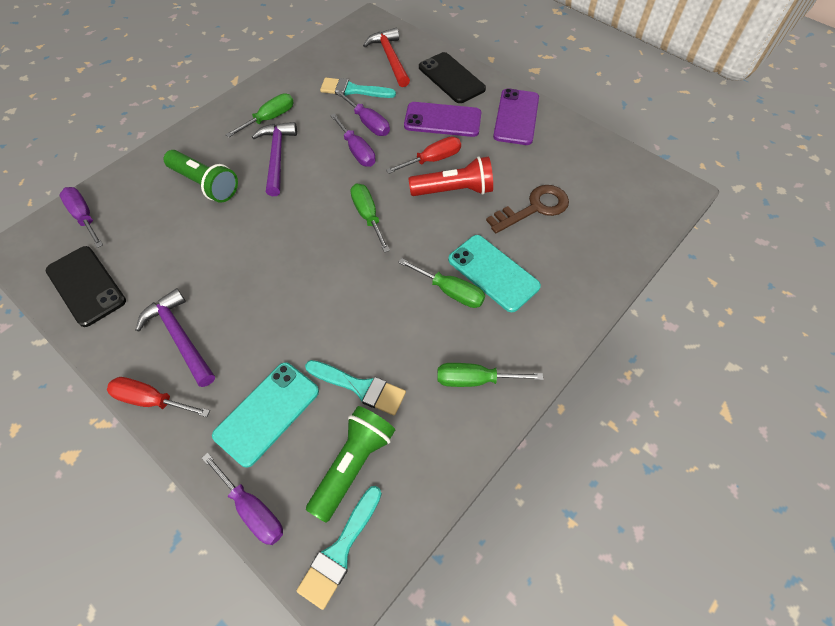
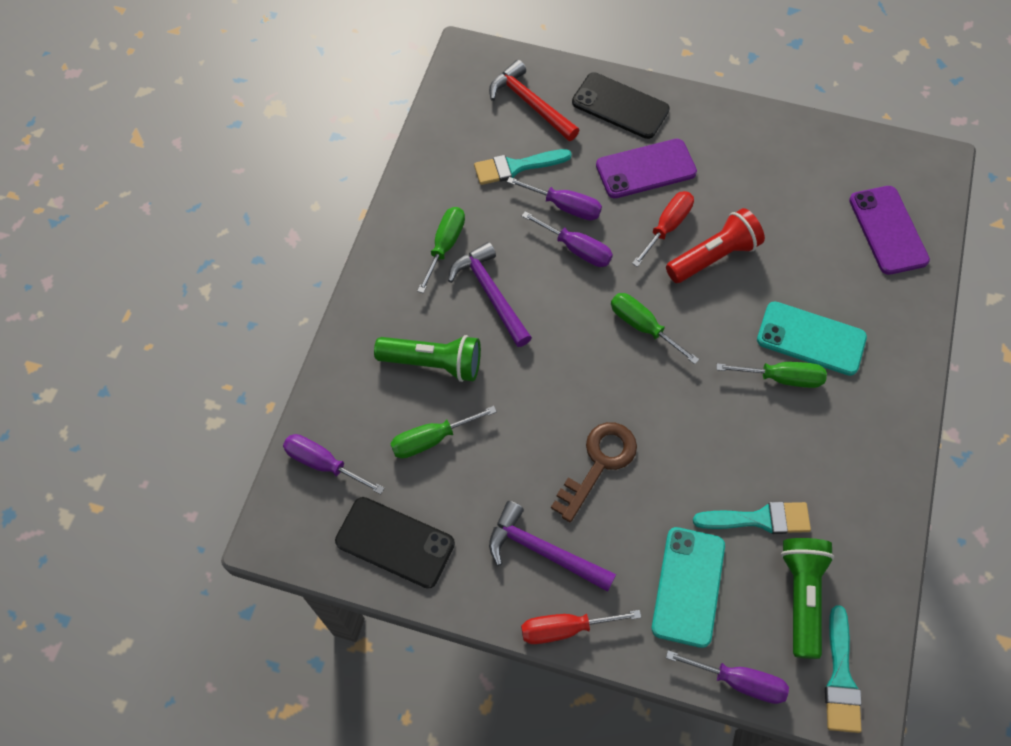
camera: 25 degrees left, 5 degrees up
(475, 379) = (860, 461): green screwdriver -> green screwdriver (431, 439)
(516, 117) = (724, 133): purple phone -> purple phone (888, 230)
(534, 208) = (808, 244): brown key -> brown key (599, 463)

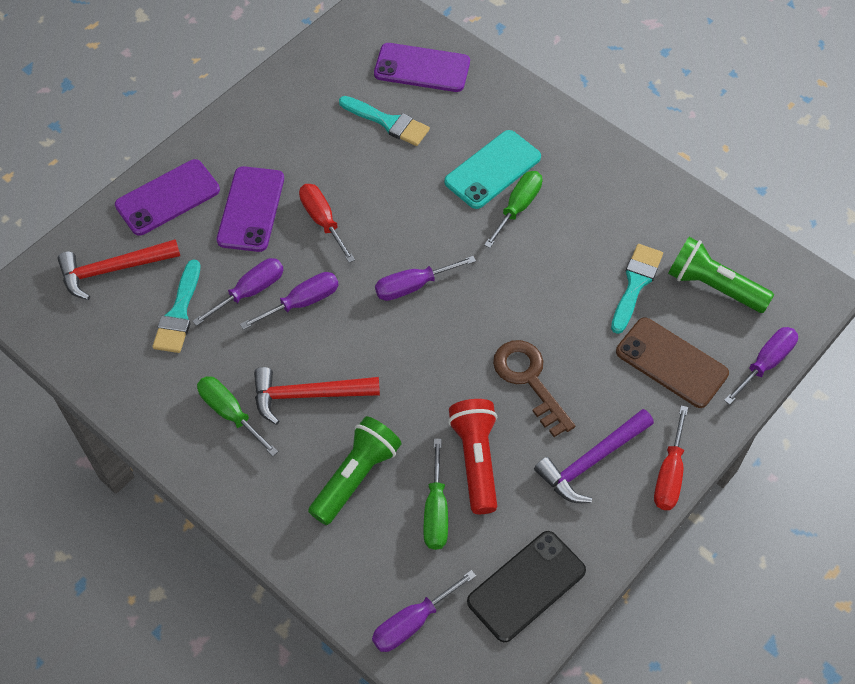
camera: 65 degrees left, 5 degrees down
(490, 294) = (308, 395): purple hammer -> red hammer
(620, 106) = (168, 198): black phone -> purple phone
(642, 326) = (413, 286): green screwdriver -> purple screwdriver
(688, 586) = (671, 363): turquoise phone -> brown phone
(714, 256) = (374, 200): red flashlight -> red flashlight (476, 460)
(840, 677) = (789, 292): turquoise brush -> turquoise brush (388, 122)

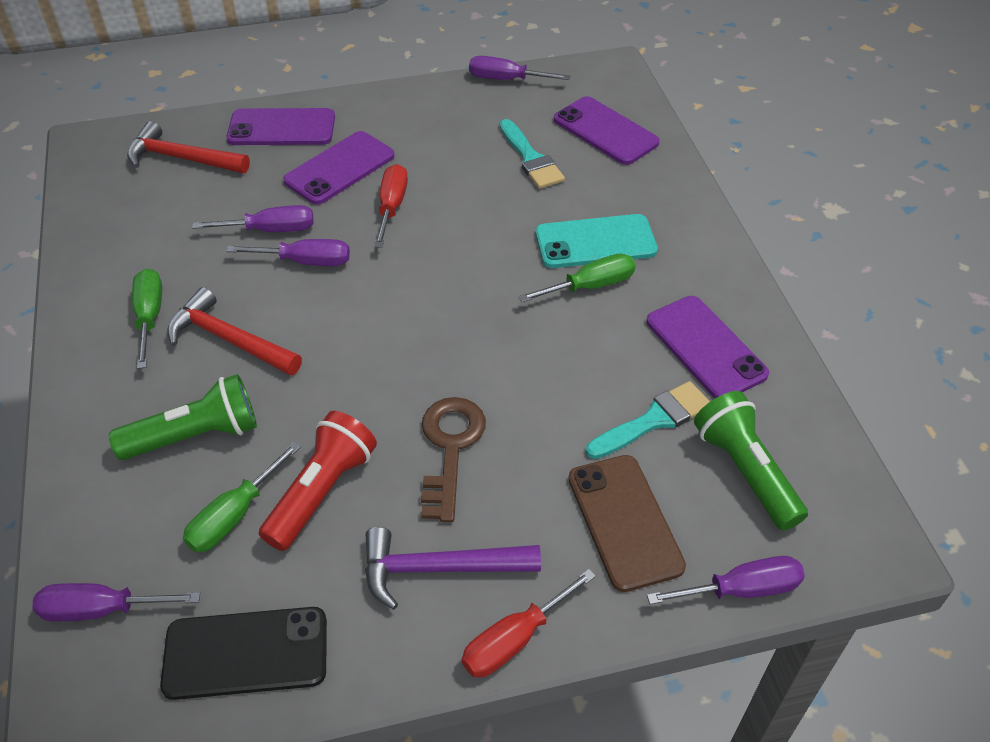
camera: 35 degrees right, 10 degrees down
(179, 313) = (196, 216): turquoise brush -> none
(413, 286) = (419, 301): purple screwdriver -> purple screwdriver (506, 79)
(626, 212) = (705, 347): none -> purple phone

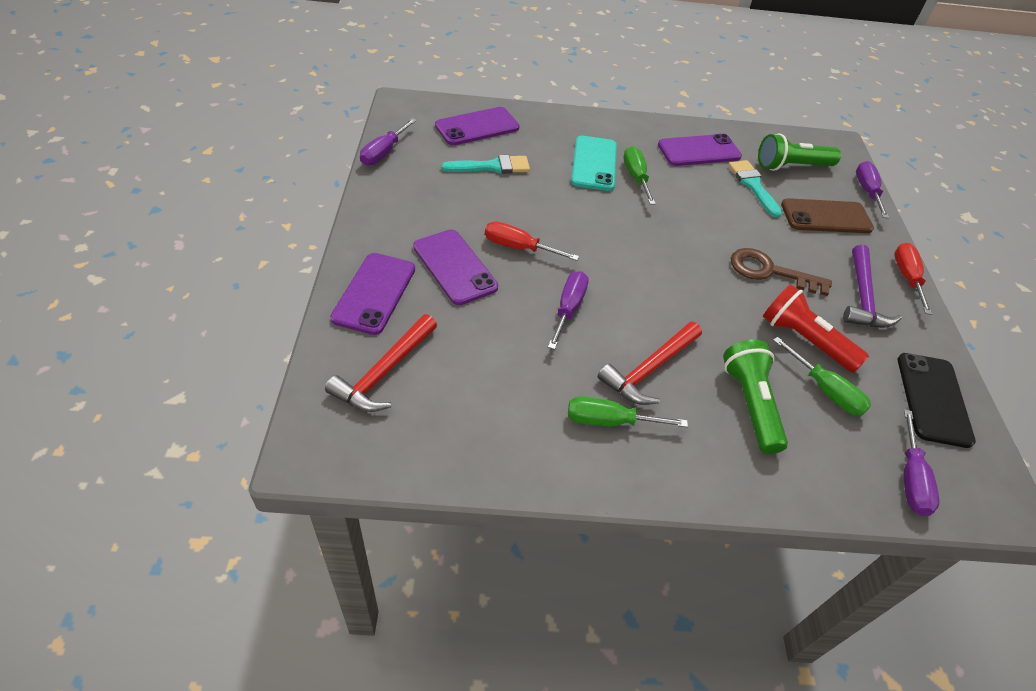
camera: 80 degrees left, 0 degrees up
(271, 230) = (520, 323): purple screwdriver -> none
(514, 639) = (906, 278): red screwdriver -> red screwdriver turned 150 degrees counterclockwise

